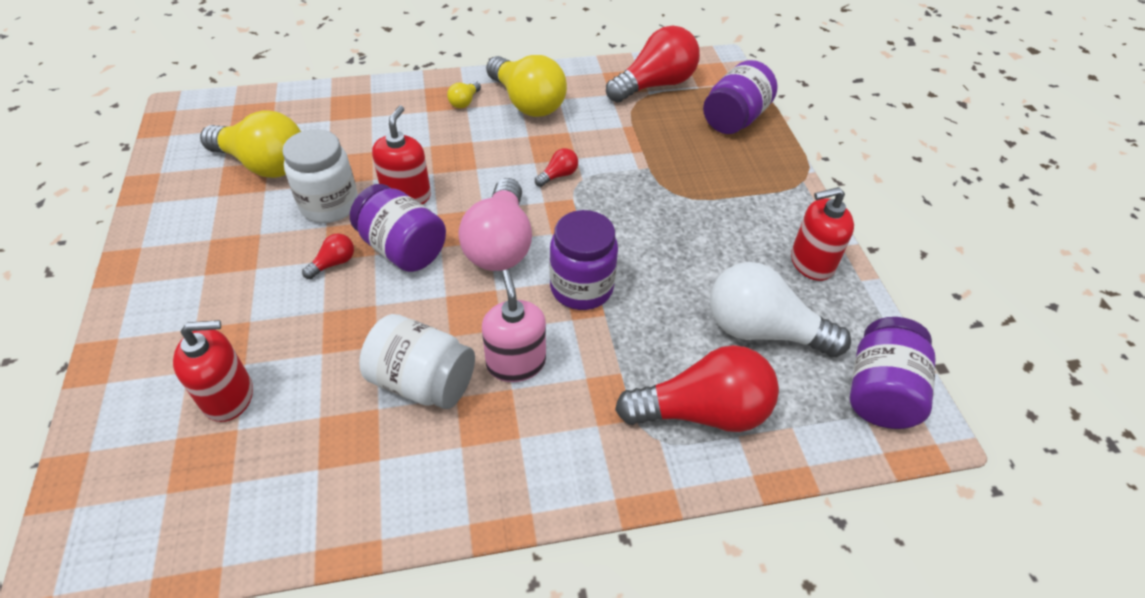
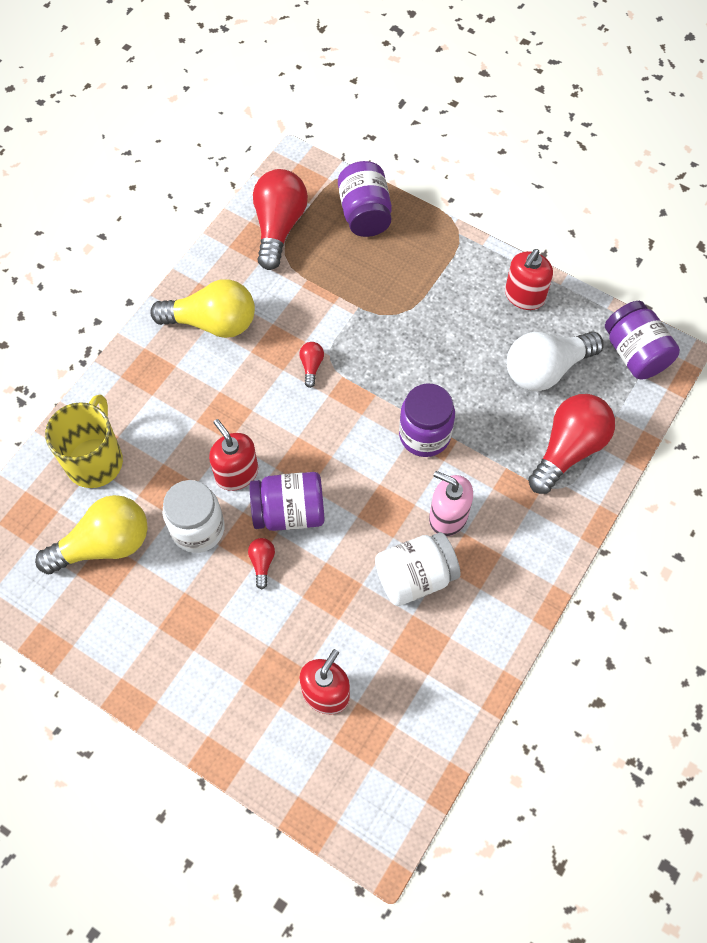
camera: 45 degrees left, 15 degrees up
(337, 117) = (95, 460): none -> yellow mug
(464, 102) = (168, 362): yellow light bulb -> none
(500, 244) = (342, 451): pink light bulb -> none

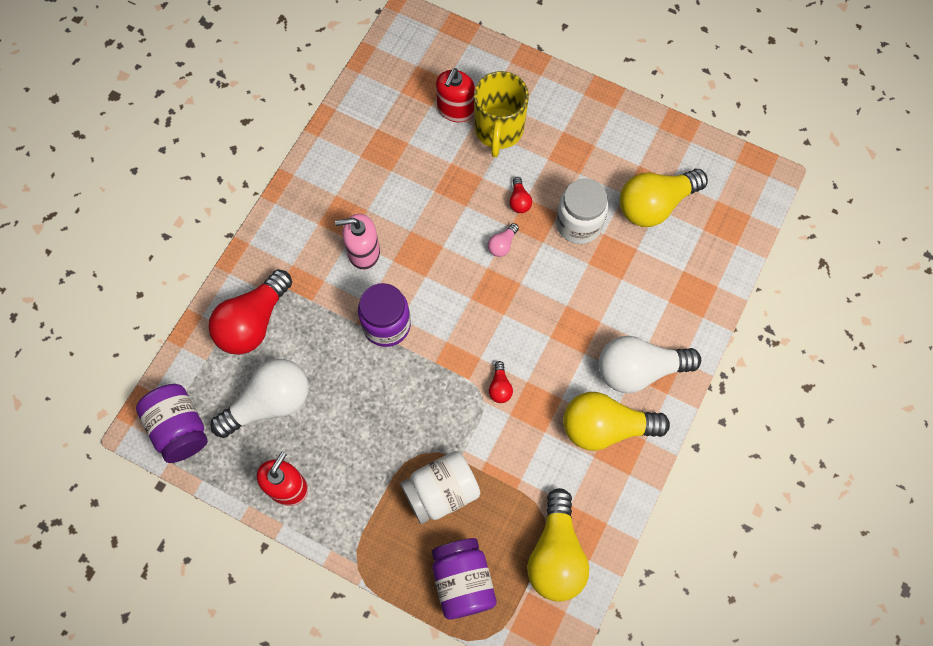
camera: 175 degrees right, 5 degrees up
(95, 460) = (683, 277): yellow mug -> yellow mug (499, 130)
(167, 371) = (639, 370): none -> white light bulb
(236, 473) = (554, 275): red soap dispenser -> none
(279, 227) = (556, 554): red light bulb -> yellow light bulb
(289, 512) = (502, 245): purple jar -> pink light bulb
(415, 577) = (390, 199): white jar -> white jar (441, 492)
(448, 516) = (363, 252): pink soap dispenser -> pink soap dispenser turned 150 degrees clockwise

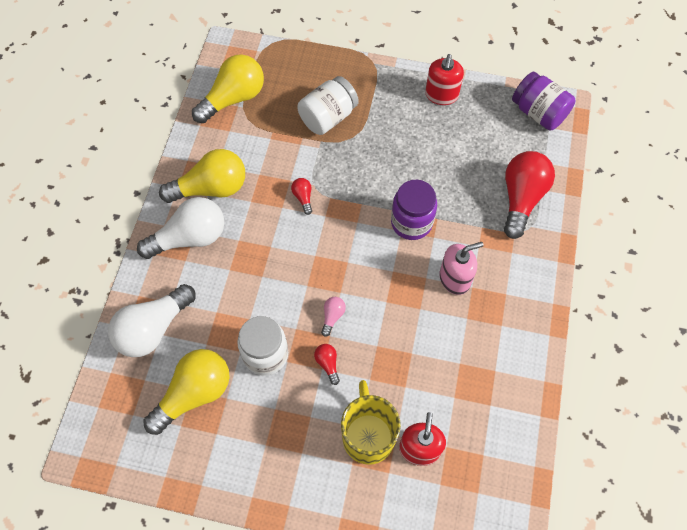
camera: 165 degrees right, 5 degrees down
(269, 403) = (480, 144): white light bulb -> white light bulb (153, 329)
(462, 581) = (296, 69): purple jar -> none
(556, 554) = (233, 98): yellow light bulb -> yellow light bulb turned 60 degrees clockwise

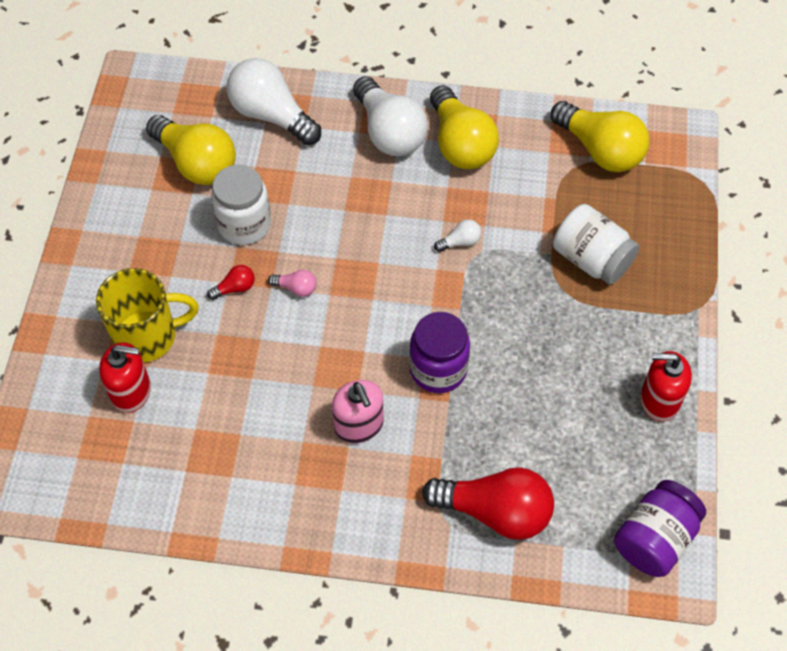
camera: 85 degrees right, 5 degrees down
(303, 197) = (460, 242): red light bulb -> white light bulb

